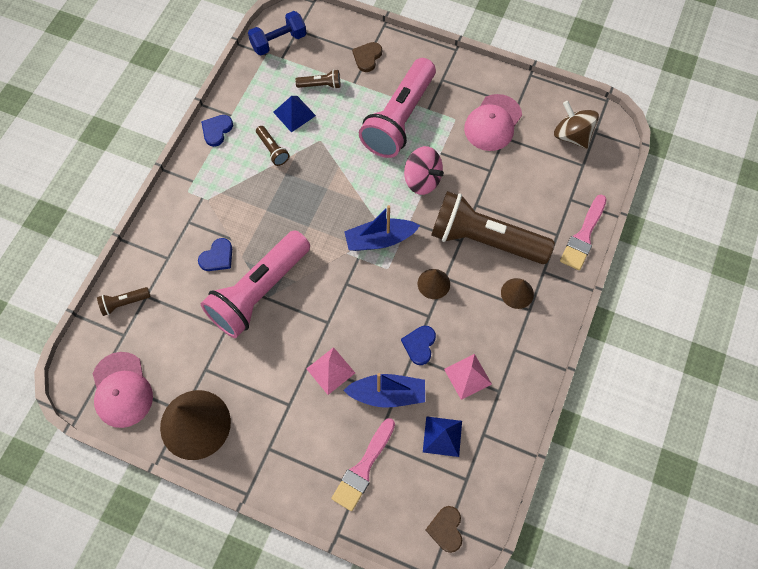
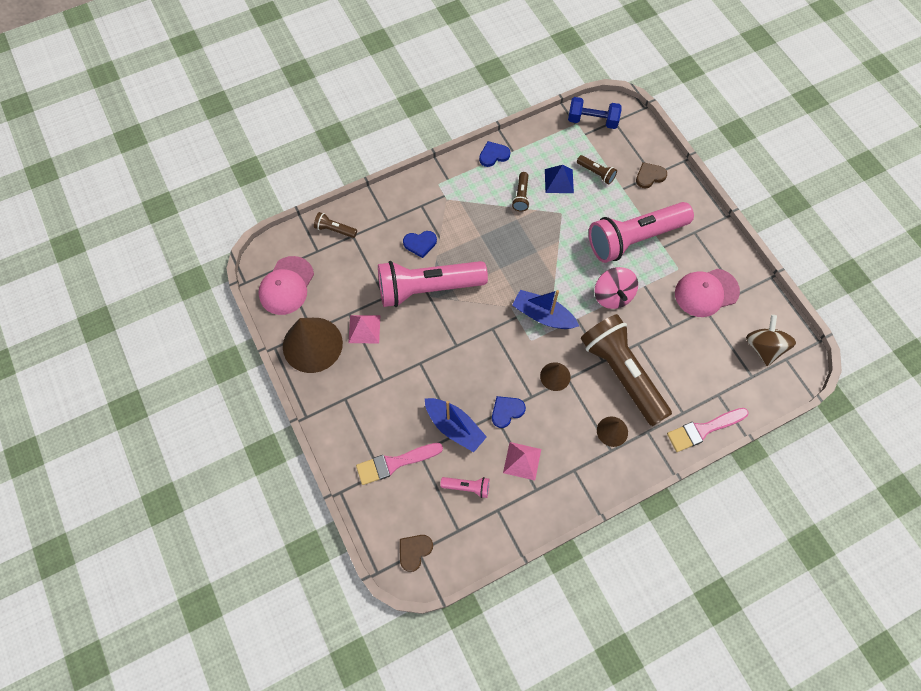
camera: 40 degrees right, 0 degrees up
(330, 370) = (429, 379): pink pyramid -> pink pyramid (364, 329)
(442, 436) = (467, 487): blue pyramid -> pink flashlight

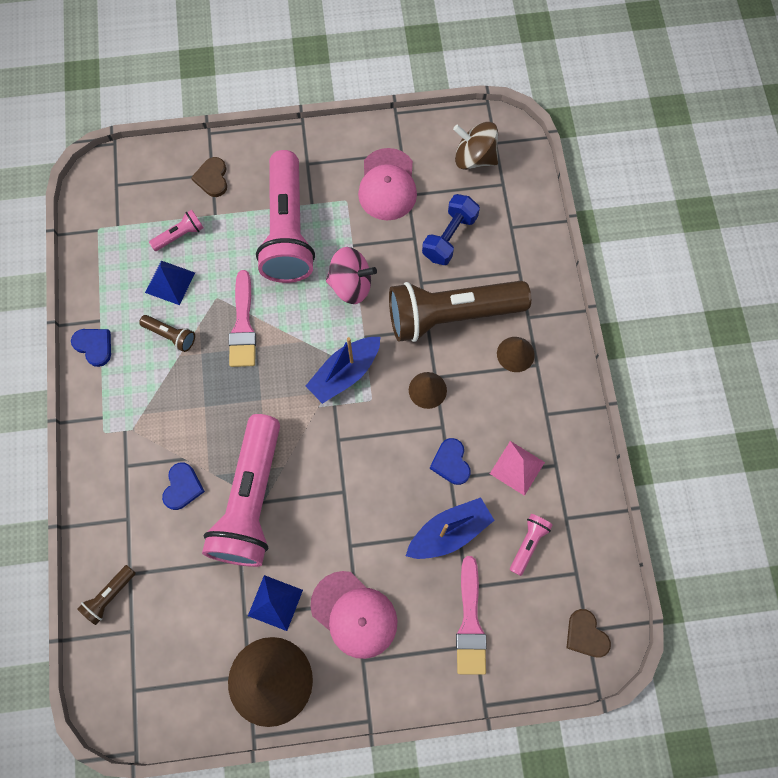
camera: 70 degrees left, 5 degrees up
(286, 286) = (167, 692): pink cap -> pink cap (354, 614)
(364, 329) = (275, 602): pink pyramid -> blue pyramid
(493, 155) = (94, 346): blue heart -> blue heart turned 135 degrees clockwise
(592, 120) = (103, 209): blue dumbbell -> blue dumbbell (449, 237)
(596, 173) = (180, 235): brown flashlight -> pink flashlight
(703, 429) = (545, 259): pink brush -> pink brush (243, 325)

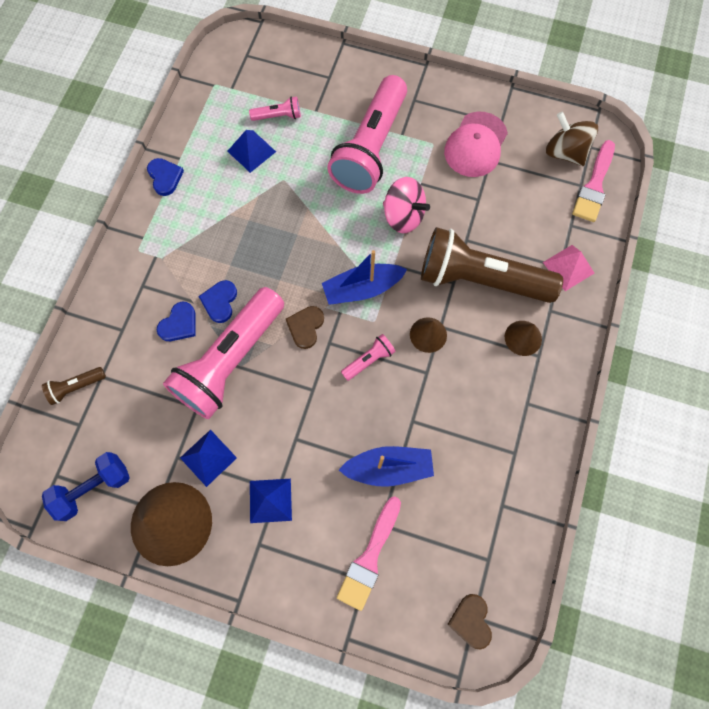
camera: 25 degrees right, 0 degrees up
(171, 335) = (231, 194): brown flashlight -> none
(212, 178) = (327, 81): brown heart -> brown heart (305, 327)
(243, 325) = (295, 211): pink brush -> pink brush (594, 186)
(354, 614) = (270, 500): pink cap -> blue pyramid
(449, 237) = (510, 211): blue dumbbell -> blue dumbbell (93, 488)
(451, 462) = (419, 407): blue heart -> blue heart (220, 302)
(517, 468) = (477, 439): pink pyramid -> pink pyramid (568, 267)
(528, 543) = (456, 512): pink flashlight -> pink flashlight (369, 360)

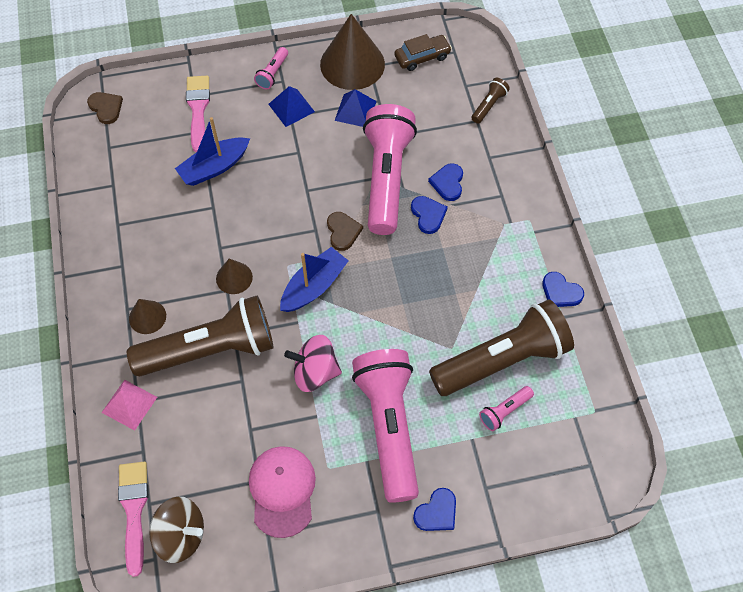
camera: 150 degrees right, 10 degrees down
(93, 488) = (422, 57): blue dumbbell -> brown car
(251, 151) = (502, 360): blue pyramid -> brown flashlight
(369, 360) = (274, 233): pink flashlight -> pink flashlight (272, 74)
(373, 79) = (437, 512): none -> blue heart

